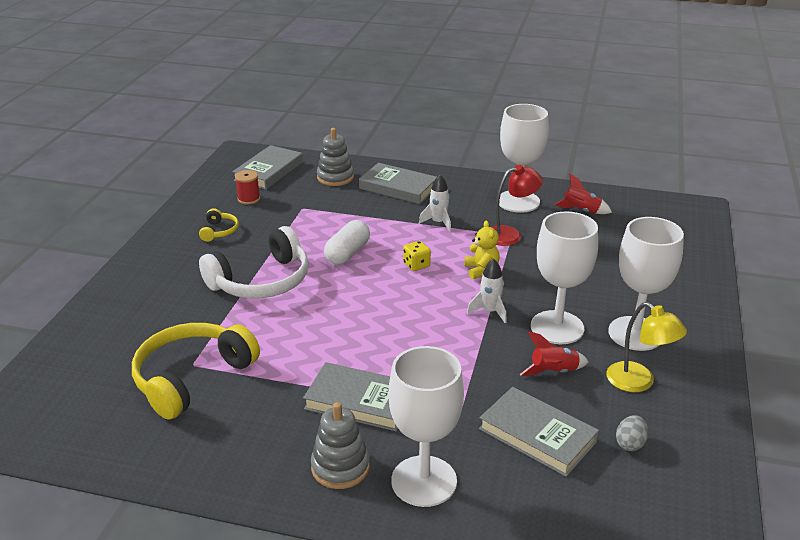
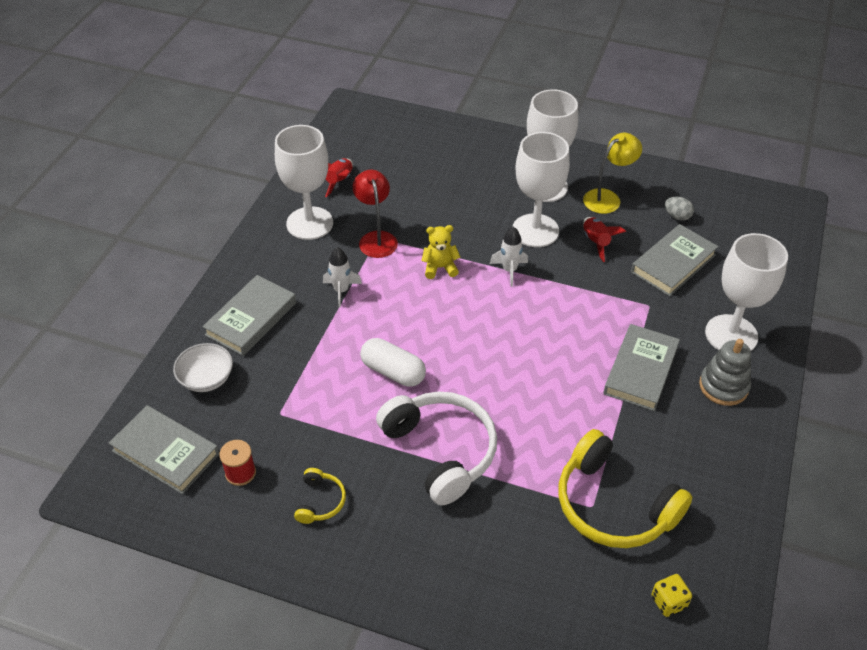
camera: 85 degrees left, 15 degrees up
(219, 231) = (320, 501): yellow headphones -> yellow headphones turned 90 degrees clockwise
(335, 177) = (206, 379): grey stacking toy -> white bowl
(416, 265) = (424, 315): yellow dice -> yellow dice (668, 602)

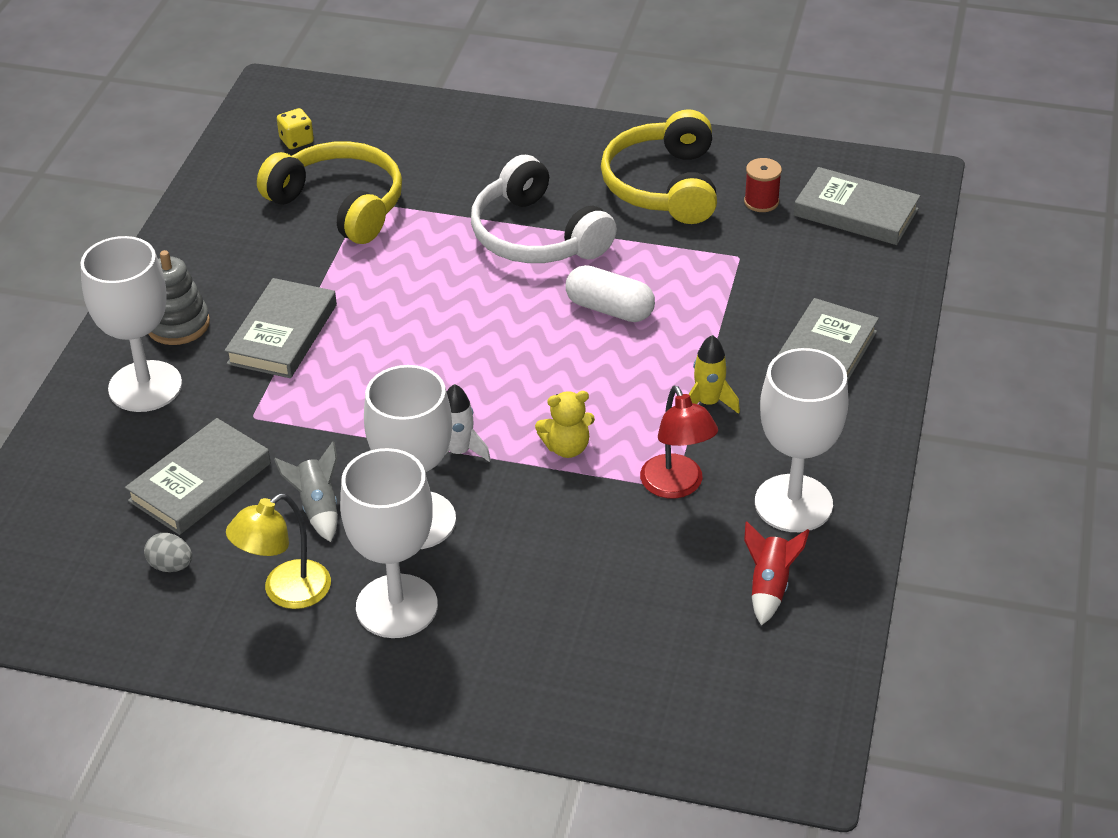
camera: 175 degrees right, 5 degrees down
(206, 379) = (847, 284): white bowl -> none
(320, 501) = (663, 185): yellow headphones -> yellow headphones, size x2.19
(341, 290) = (708, 403): white rocket -> yellow rocket
(596, 242) = (317, 508): red rocket -> grey rocket

